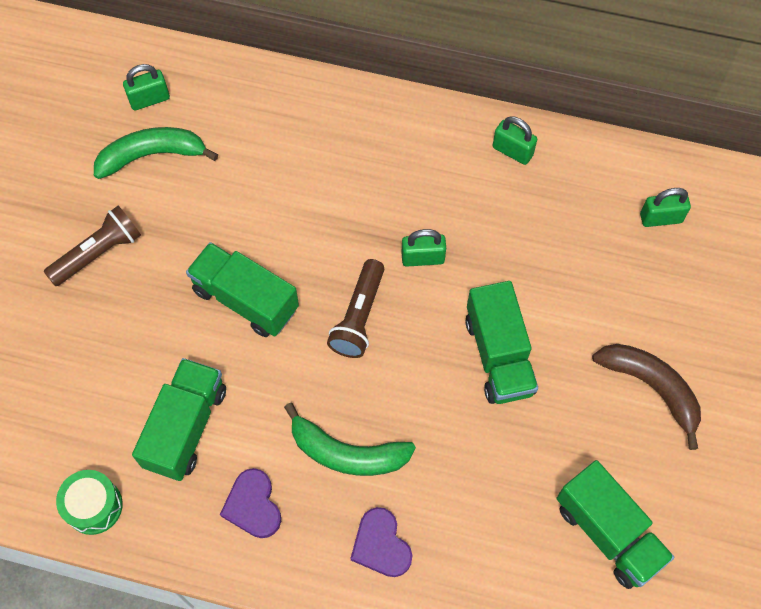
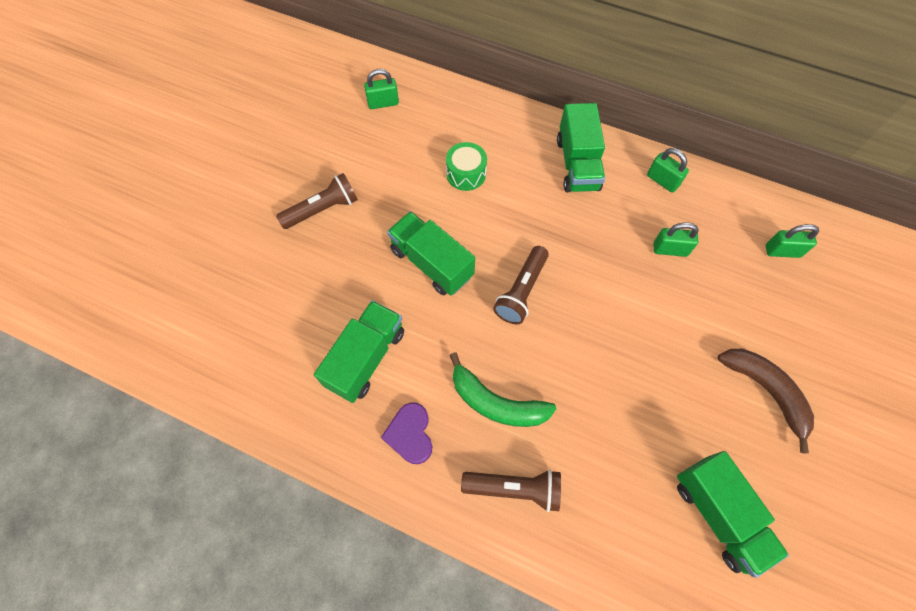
camera: 10 degrees right, 0 degrees up
(94, 506) = (278, 411): green drum -> green drum (466, 174)
(152, 155) = (377, 143): green banana -> none
(381, 545) = (514, 489): purple heart -> brown flashlight
(423, 258) = (580, 253): green padlock -> green padlock (670, 249)
(499, 355) = (635, 342): green truck -> green truck (577, 164)

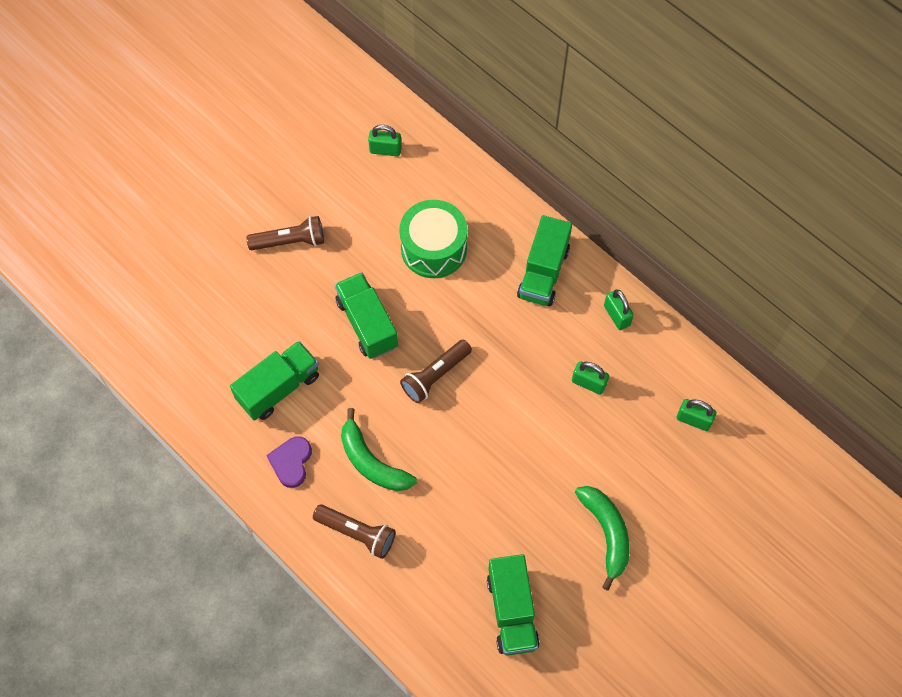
camera: 20 degrees right, 0 degrees up
(466, 174) = (433, 248): green drum -> green drum, size x1.68
(765, 391) = (606, 533): brown banana -> green banana

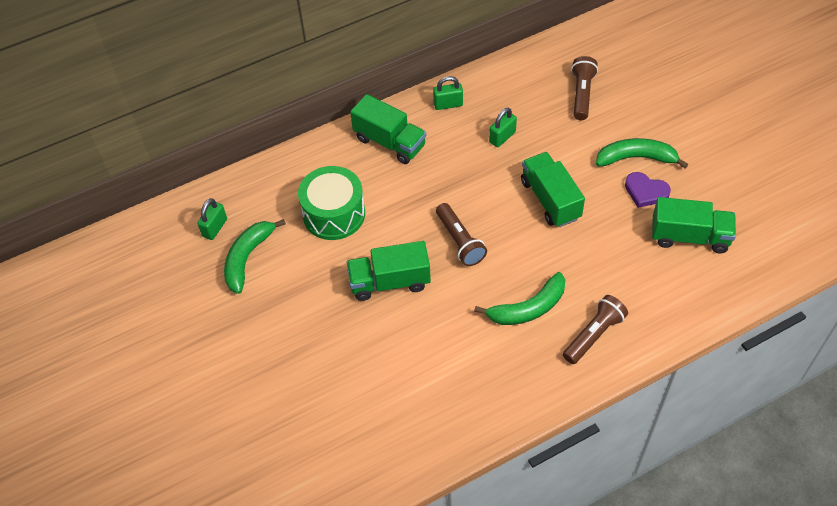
camera: 70 degrees left, 10 degrees down
(278, 388) = (430, 369): green truck -> green truck (550, 200)
(290, 241) = (277, 326): brown flashlight -> brown flashlight (582, 94)
(291, 462) = (510, 374): purple heart -> purple heart (645, 191)
(359, 190) = (248, 258): none -> green banana
(693, 420) = (555, 81): green padlock -> none

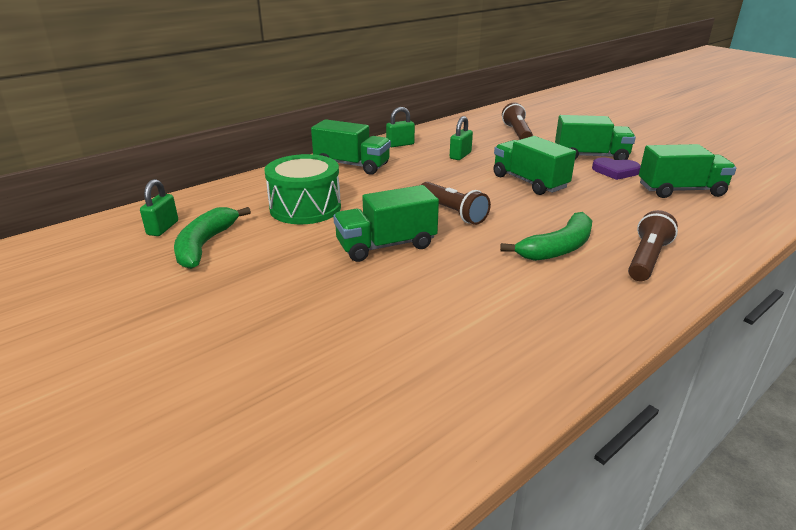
camera: 15 degrees left, 25 degrees down
(636, 158) = (590, 156): green banana -> green truck

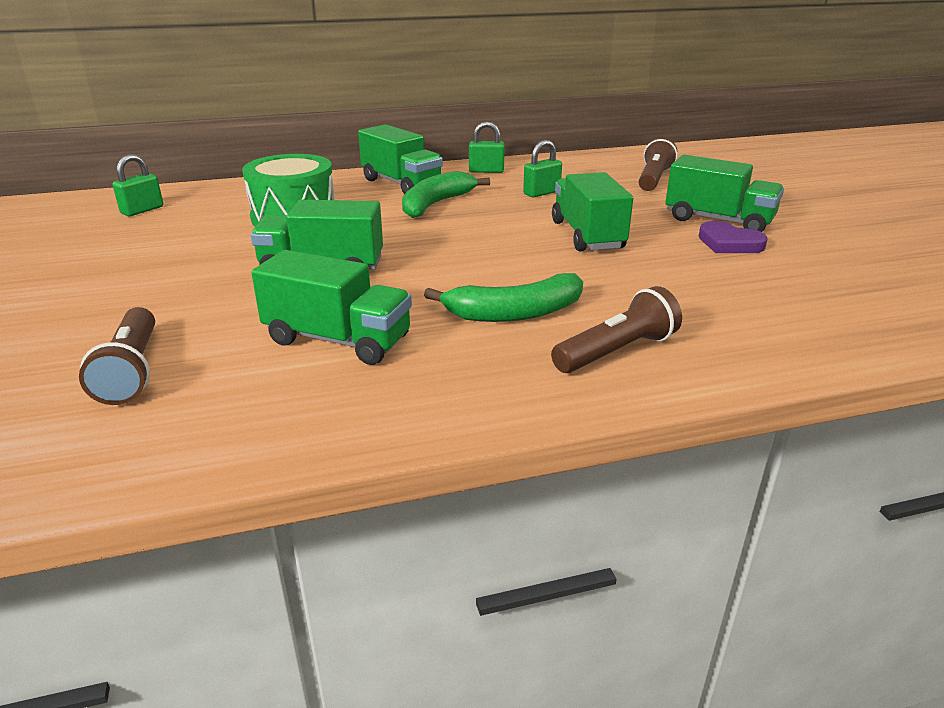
camera: 25 degrees right, 0 degrees up
(205, 245) = (156, 232): green banana -> green banana (436, 204)
(453, 212) = (443, 250): brown flashlight -> brown flashlight (131, 371)
(680, 190) = (796, 283): green truck -> green truck (338, 340)

